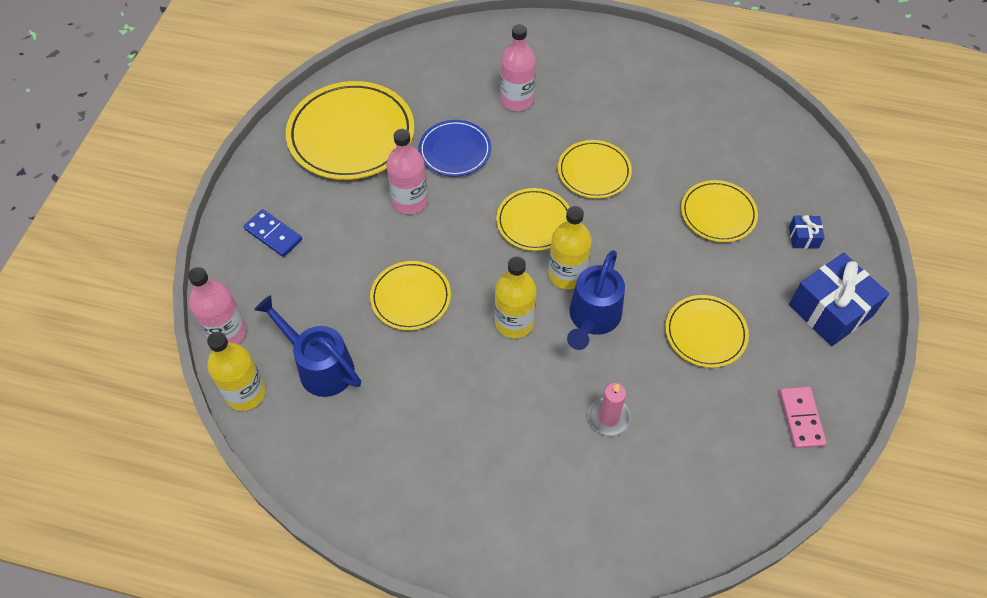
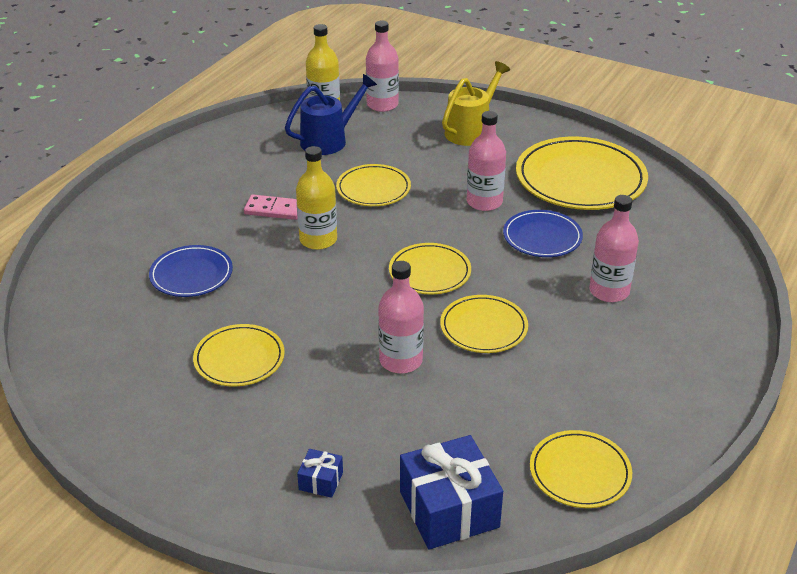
camera: 105 degrees right, 20 degrees down
(273, 235) = (471, 130): blue domino -> yellow watering can
(567, 274) = (355, 281): yellow bottle -> none
(592, 319) = (297, 287): blue watering can -> none
(608, 417) = (191, 274): pink candle -> blue plate
(656, 218) = (401, 360): none -> pink bottle
(718, 213) = (387, 413): yellow plate -> yellow plate (580, 472)
(801, 418) = (106, 400): pink domino -> pink domino (274, 210)
(830, 310) = (211, 470): blue gift -> blue gift (449, 509)

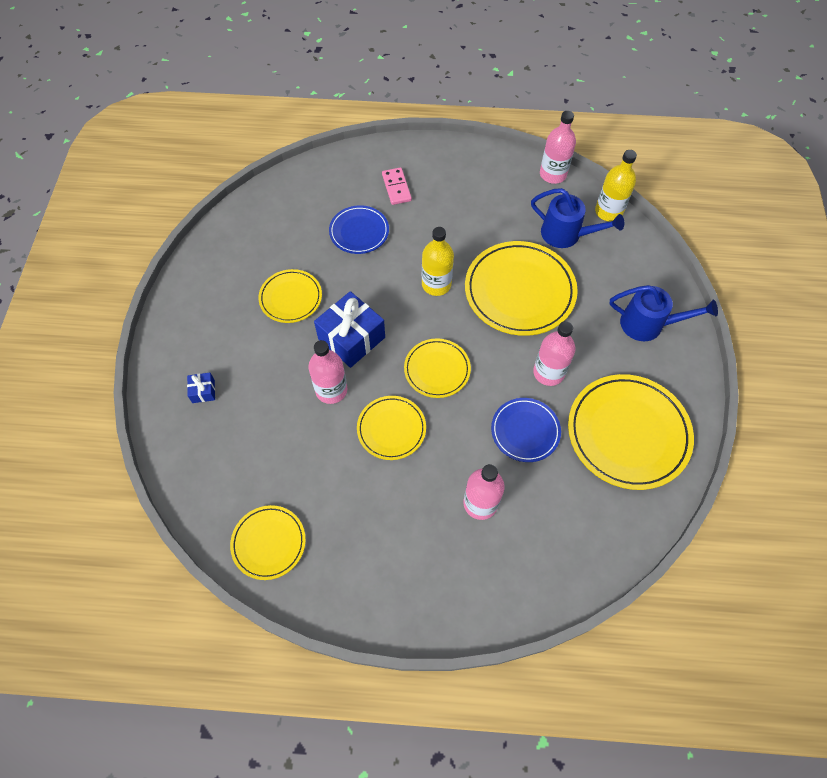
camera: 65 degrees right, 25 degrees up
(274, 210) = (456, 242): pink domino -> pink domino (396, 187)
(373, 189) = (519, 291): yellow plate -> yellow plate, size x1.77
(382, 105) = (643, 247): pink bottle -> pink bottle (553, 174)
(449, 509) = (206, 473): blue gift -> blue gift (351, 338)
(471, 130) = (648, 324): yellow watering can -> blue watering can

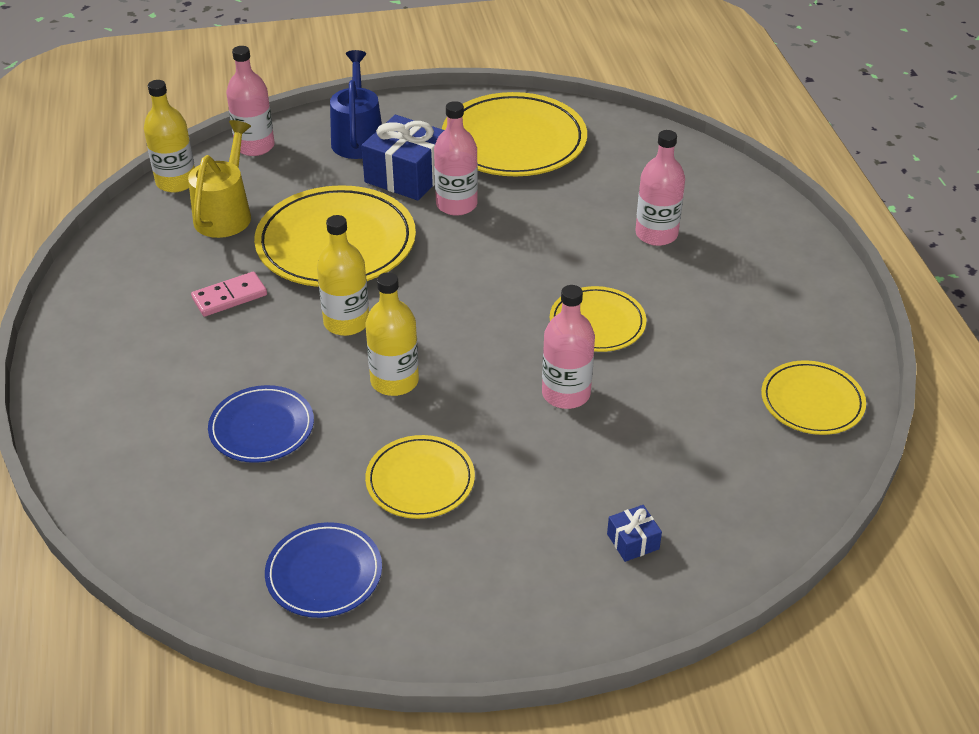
camera: 105 degrees left, 20 degrees down
(351, 338) = (471, 392): blue gift -> blue gift (407, 175)
(375, 300) = (394, 381): none -> yellow bottle
(396, 187) = (155, 402): pink domino -> pink domino (230, 297)
(437, 369) = (490, 298): yellow plate -> none
(525, 431) = (546, 213): blue plate -> blue plate (324, 573)
(553, 174) = (108, 238): pink bottle -> pink bottle (255, 146)
(566, 235) = (225, 213): blue watering can -> yellow watering can

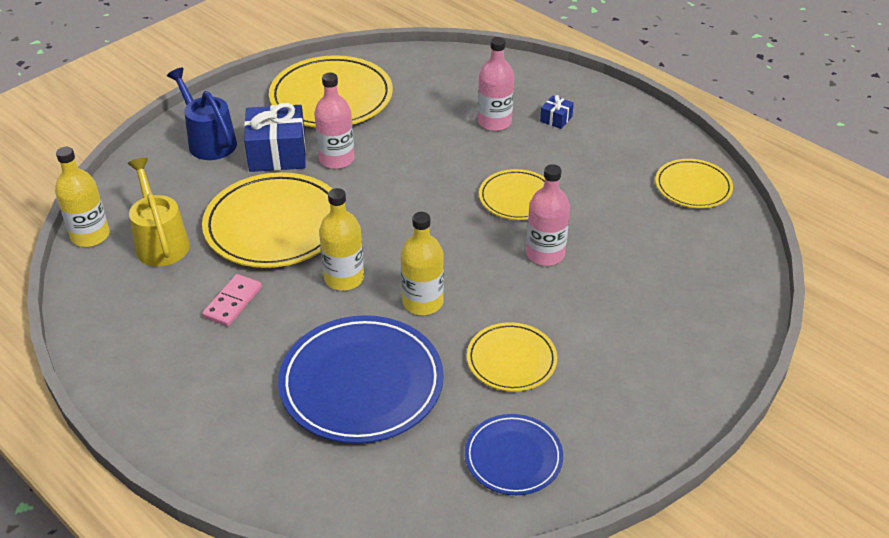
camera: 35 degrees left, 0 degrees up
(255, 146) = (129, 181): pink bottle -> none
(262, 428) = (361, 383): blue plate -> blue plate, size x1.77
(633, 541) = (681, 326): blue gift -> blue gift (556, 119)

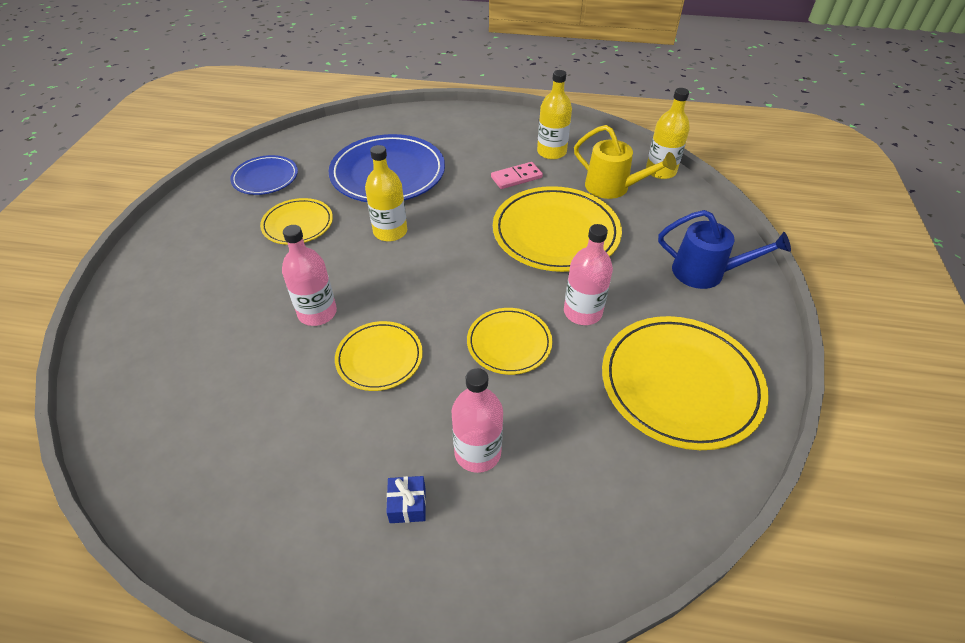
camera: 145 degrees right, 5 degrees up
(233, 302) = (516, 177): pink domino -> pink domino turned 75 degrees clockwise
(277, 153) = (637, 291): blue gift -> none
(344, 278) = (462, 222): yellow bottle -> yellow bottle (551, 152)
(693, 187) = (184, 479): yellow plate -> yellow plate (509, 343)

